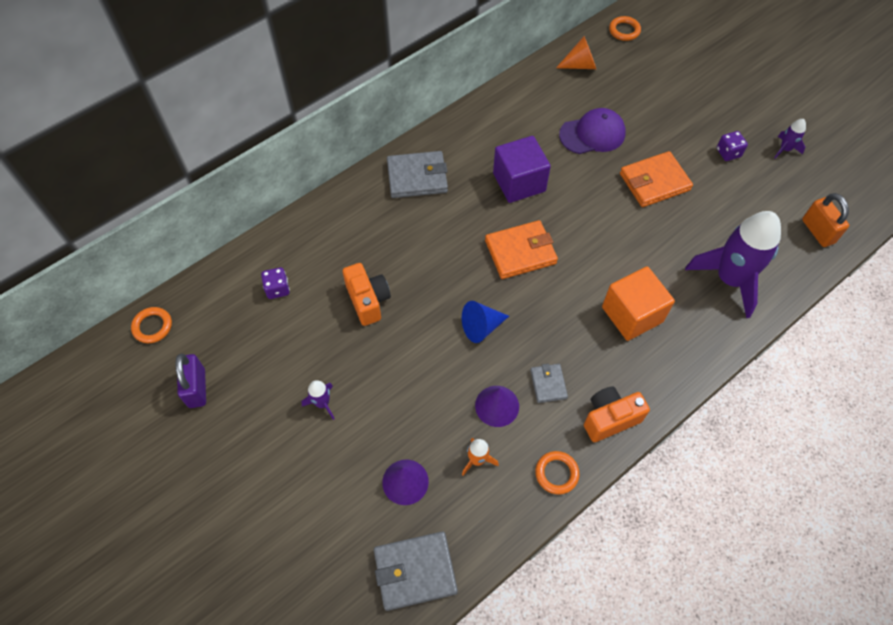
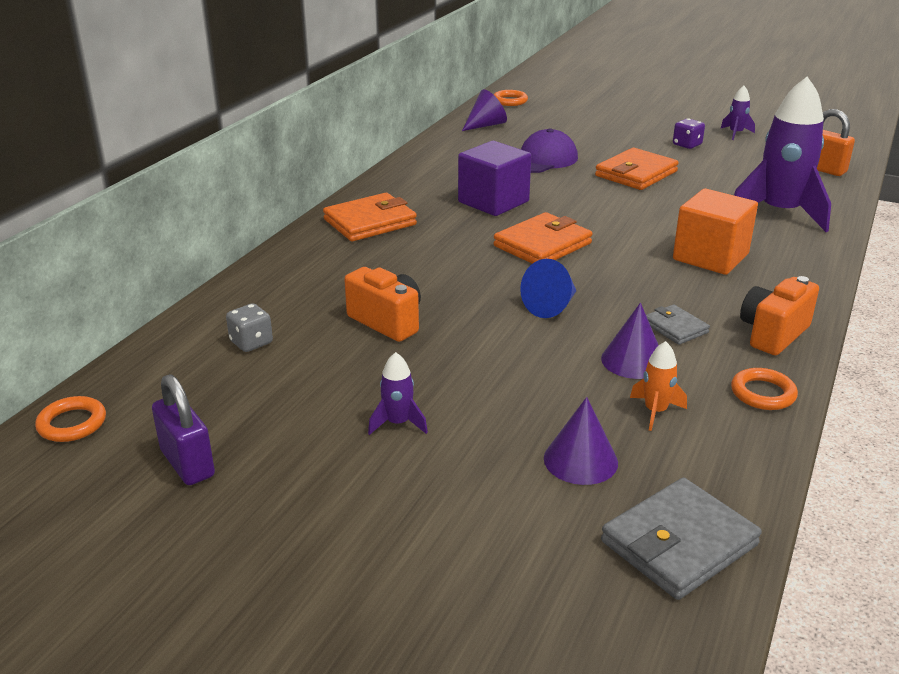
camera: 25 degrees left, 30 degrees down
(277, 289) = (251, 342): purple dice -> grey dice
(417, 177) = (370, 222): grey wallet -> orange wallet
(580, 65) = (486, 125): orange cone -> purple cone

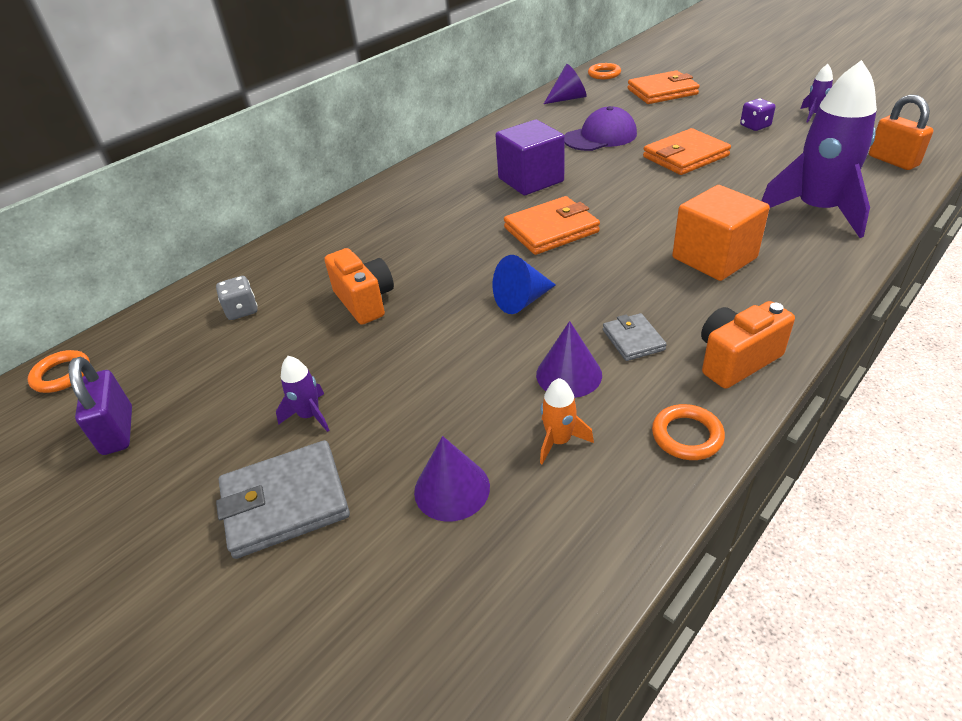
camera: 20 degrees right, 10 degrees up
(370, 222) = (410, 194): orange wallet -> orange wallet (662, 92)
(679, 543) = (495, 618): grey wallet -> grey wallet (285, 502)

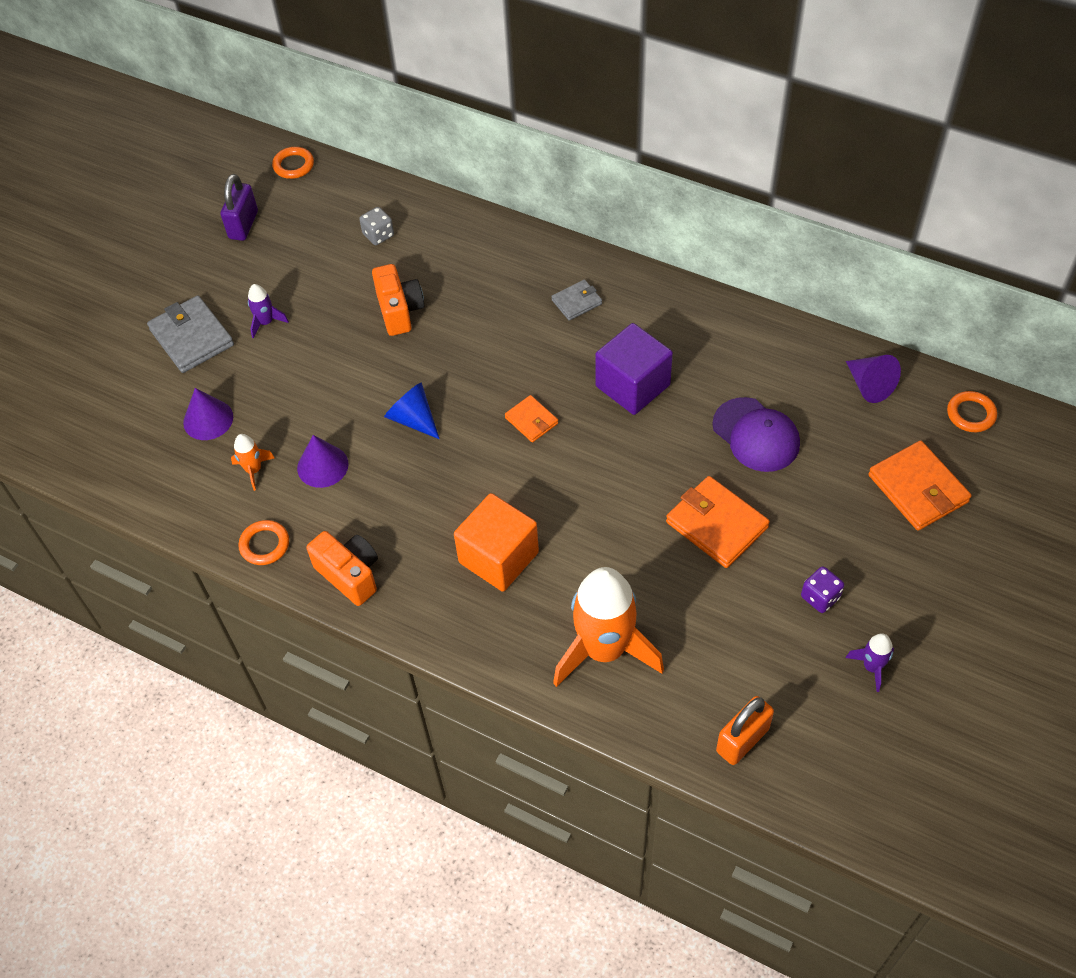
camera: 75 degrees right, 15 degrees up
(118, 431) = (243, 225): purple padlock -> purple padlock turned 45 degrees counterclockwise
(365, 301) = (399, 311): orange camera -> orange camera turned 60 degrees counterclockwise
(551, 230) = (531, 420): orange wallet -> orange wallet, size x0.56
(633, 340) = (368, 503): grey wallet -> grey wallet (576, 302)
(817, 211) = (604, 650): purple rocket -> orange rocket

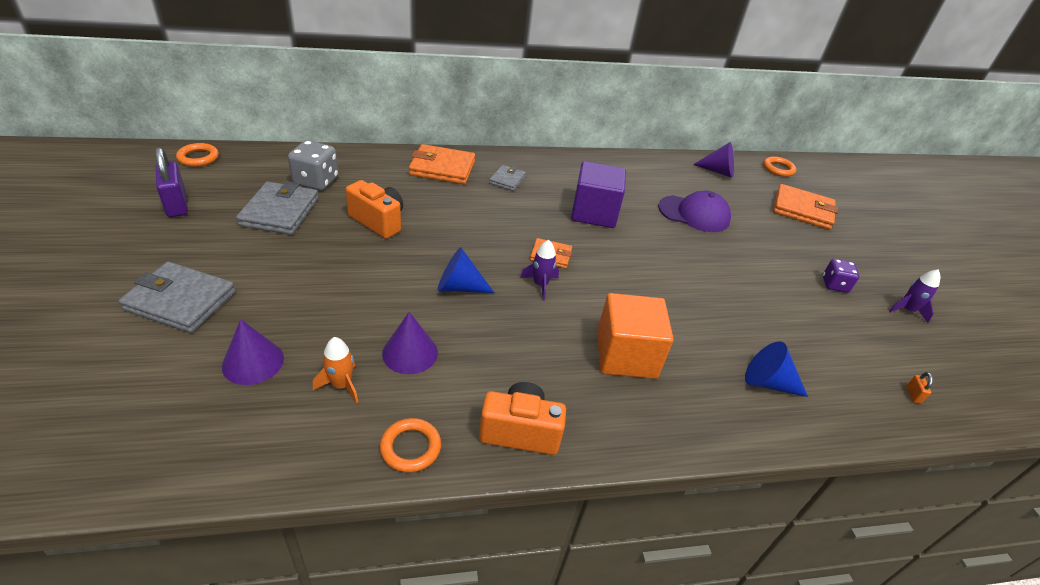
camera: 45 degrees left, 15 degrees down
(266, 322) = (257, 265): purple rocket -> purple rocket (540, 285)
(321, 265) = (280, 212): none -> grey wallet
(378, 235) = (316, 181): grey dice -> grey dice, size x1.56
(604, 650) = (768, 382): orange rocket -> blue cone
(716, 525) = (733, 270): orange wallet -> orange wallet (442, 168)
(742, 740) = (913, 395): orange padlock -> orange padlock, size x0.43

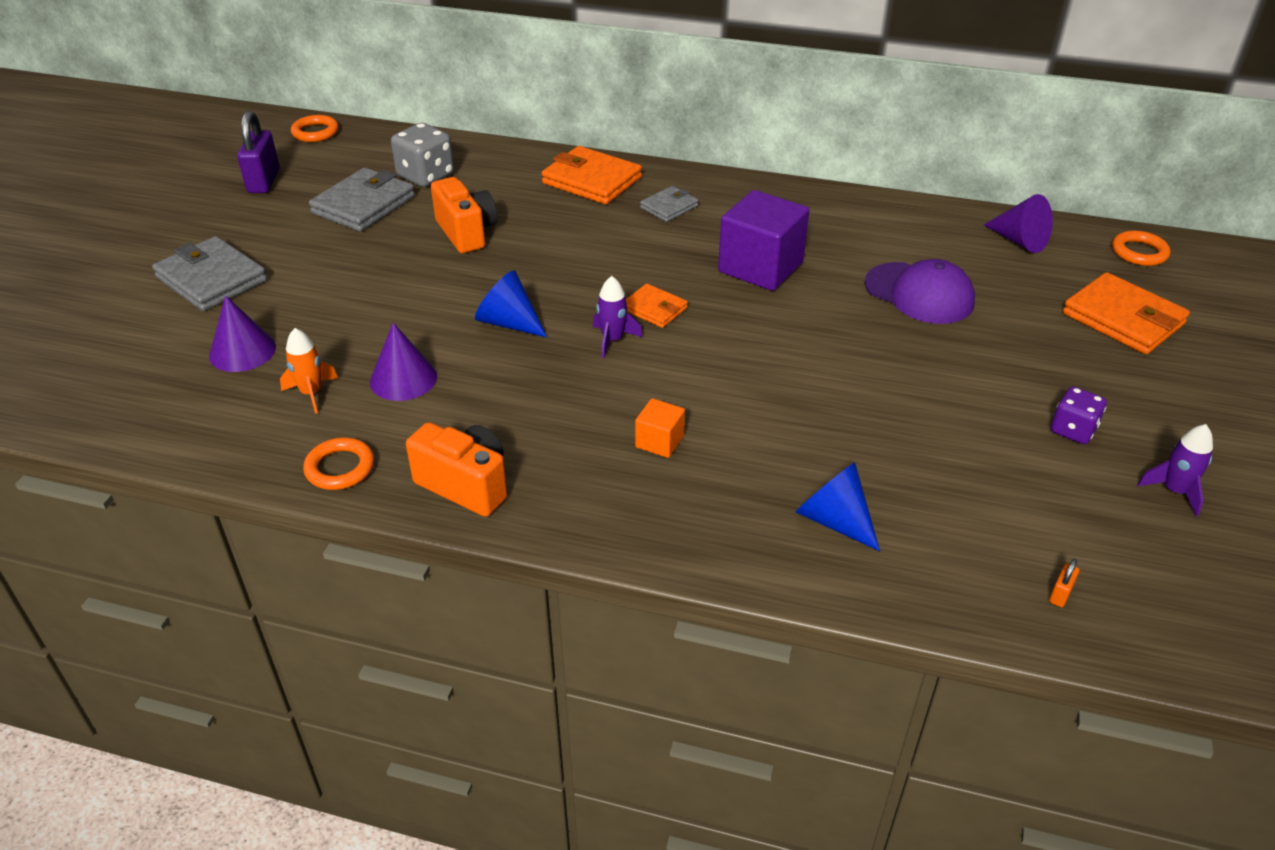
camera: 30 degrees right, 0 degrees up
(626, 355) = (659, 441): orange cube -> orange cube, size x0.48

